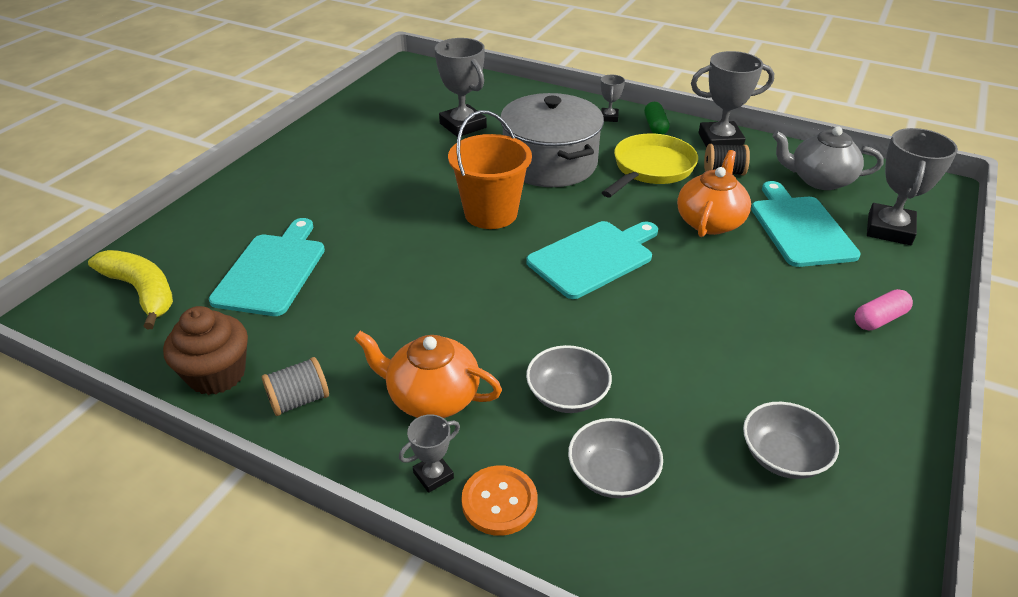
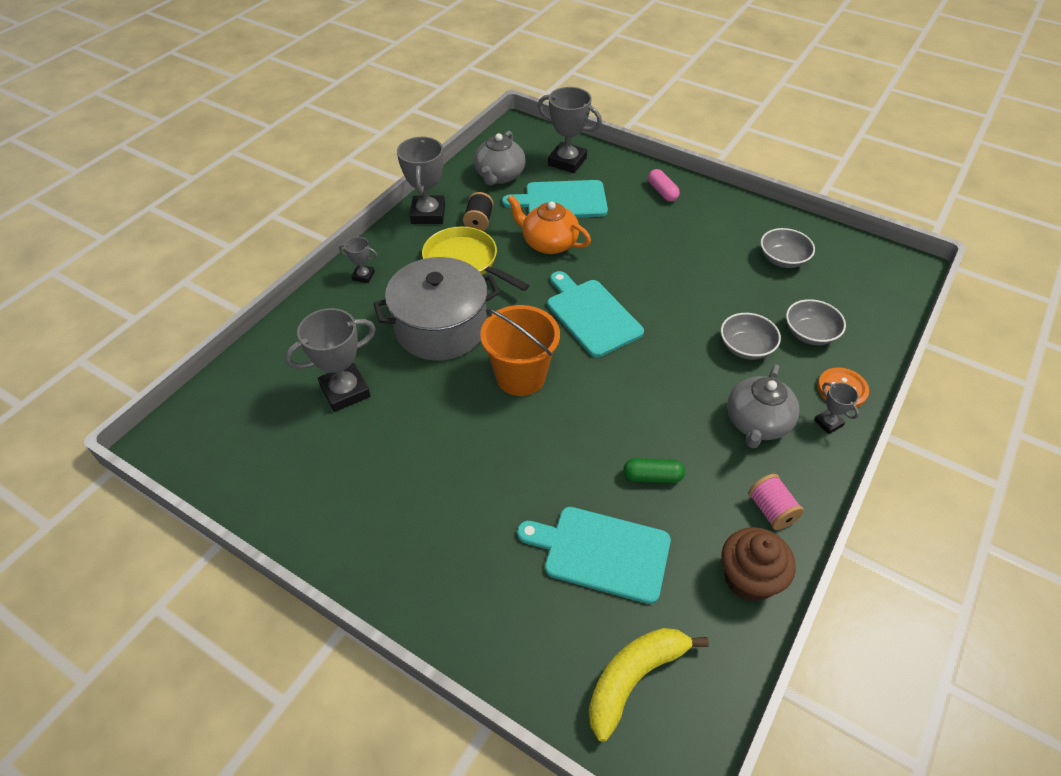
camera: 85 degrees left, 10 degrees up
(299, 400) = (771, 510): grey spool -> pink spool
(432, 397) = (757, 423): orange teapot -> grey teapot
(655, 127) = (391, 248): green capsule -> green capsule (652, 476)

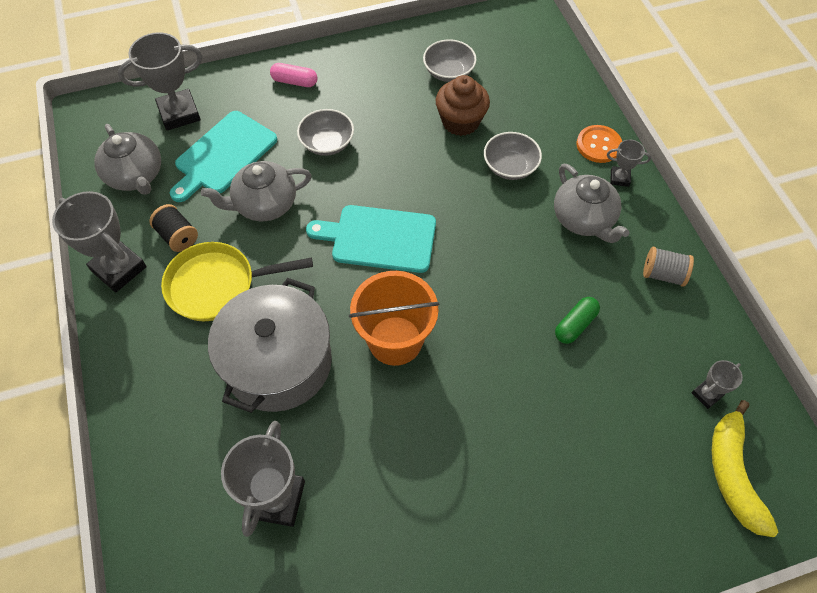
camera: 50 degrees left, 10 degrees up
(363, 276) = (141, 383): grey trophy -> grey trophy (706, 394)
(548, 243) = (264, 204): orange teapot -> grey teapot
(601, 553) = (615, 414): turquoise cutting board -> none
(749, 578) = (706, 334): brown cupcake -> brown cupcake (460, 122)
(771, 510) = (663, 274): pink spool -> grey spool
(810, 333) = (533, 119): grey bowl -> grey bowl (327, 143)

